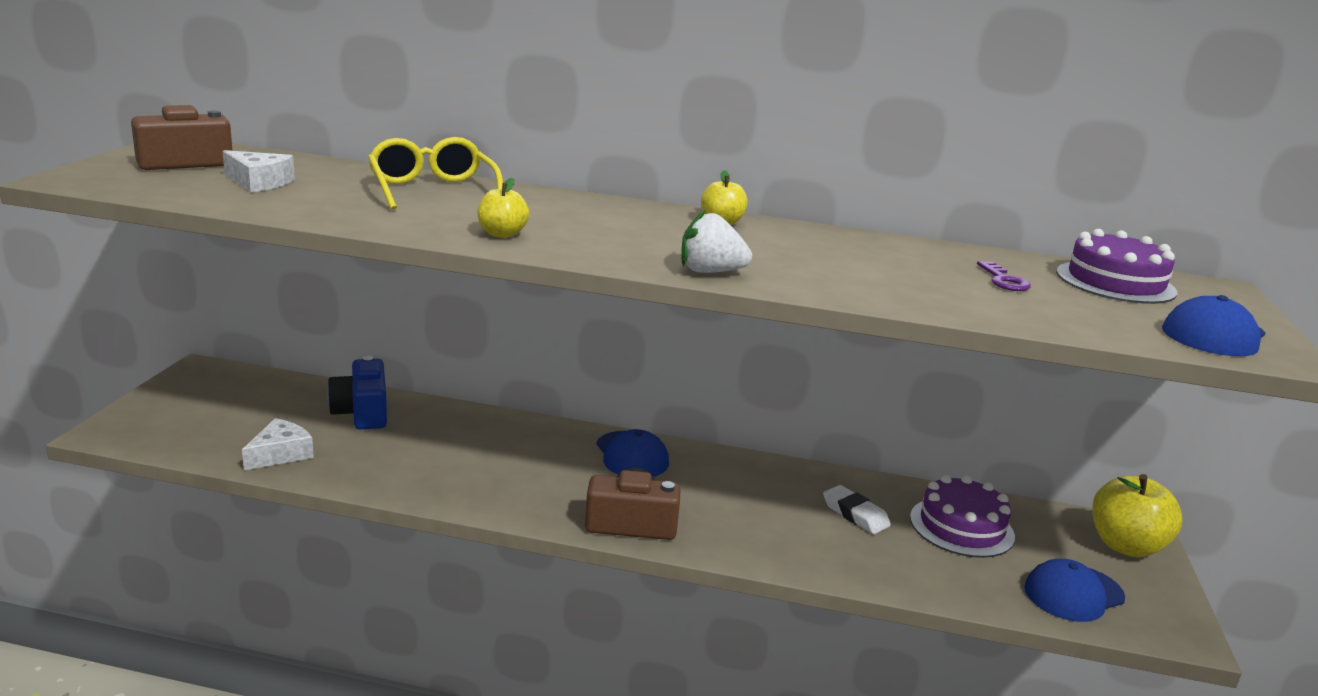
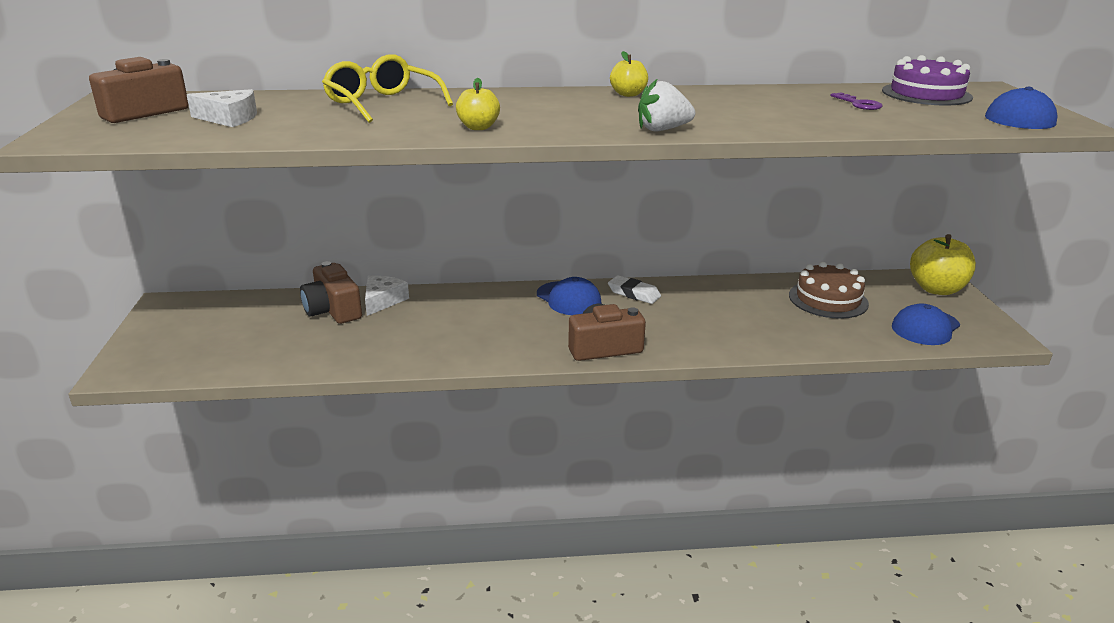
camera: 15 degrees left, 5 degrees up
(280, 454) = (288, 356): white cheese -> white cheese (383, 300)
(362, 412) = (333, 310): blue camera -> brown camera
(855, 514) = (753, 306): white eraser -> white eraser (634, 293)
(961, 527) = (828, 299): purple cake -> brown cake

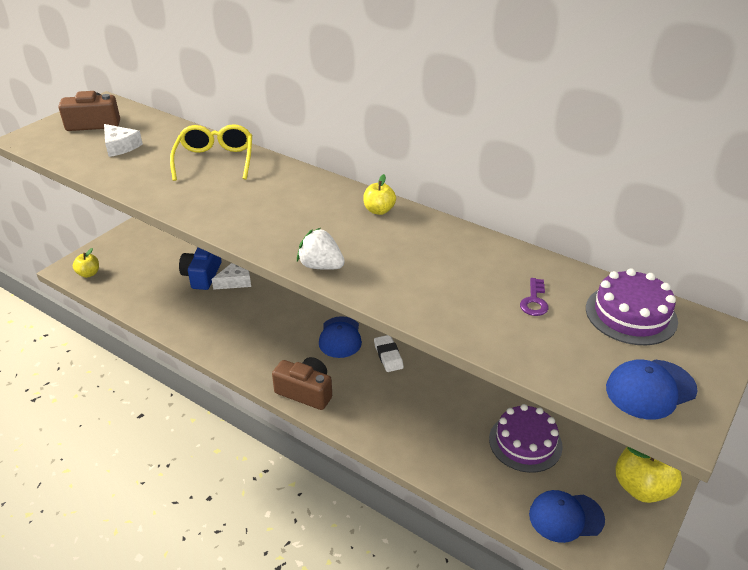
camera: 40 degrees right, 10 degrees up
(333, 310) = (202, 275): brown camera -> blue camera
(478, 127) = (220, 212): yellow apple -> yellow apple (89, 274)
(828, 299) = (525, 442): brown cake -> purple cake

